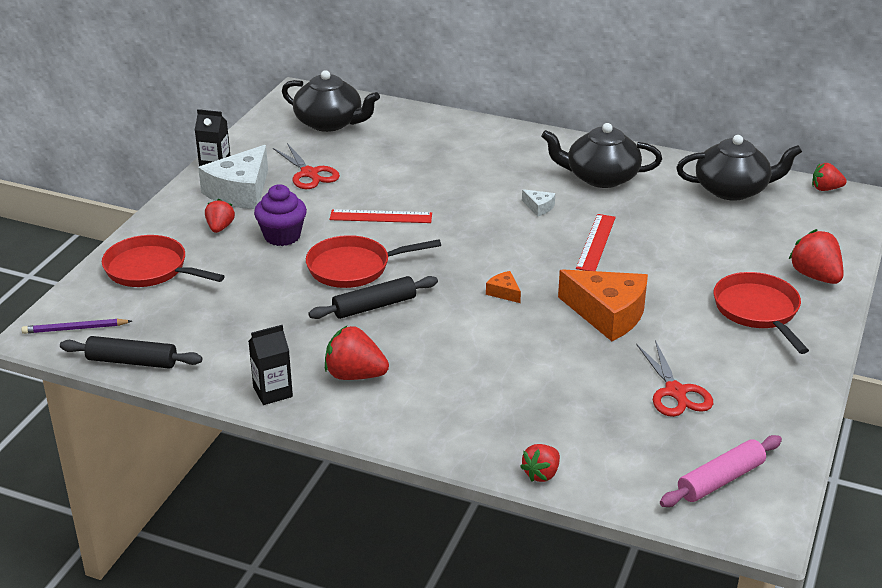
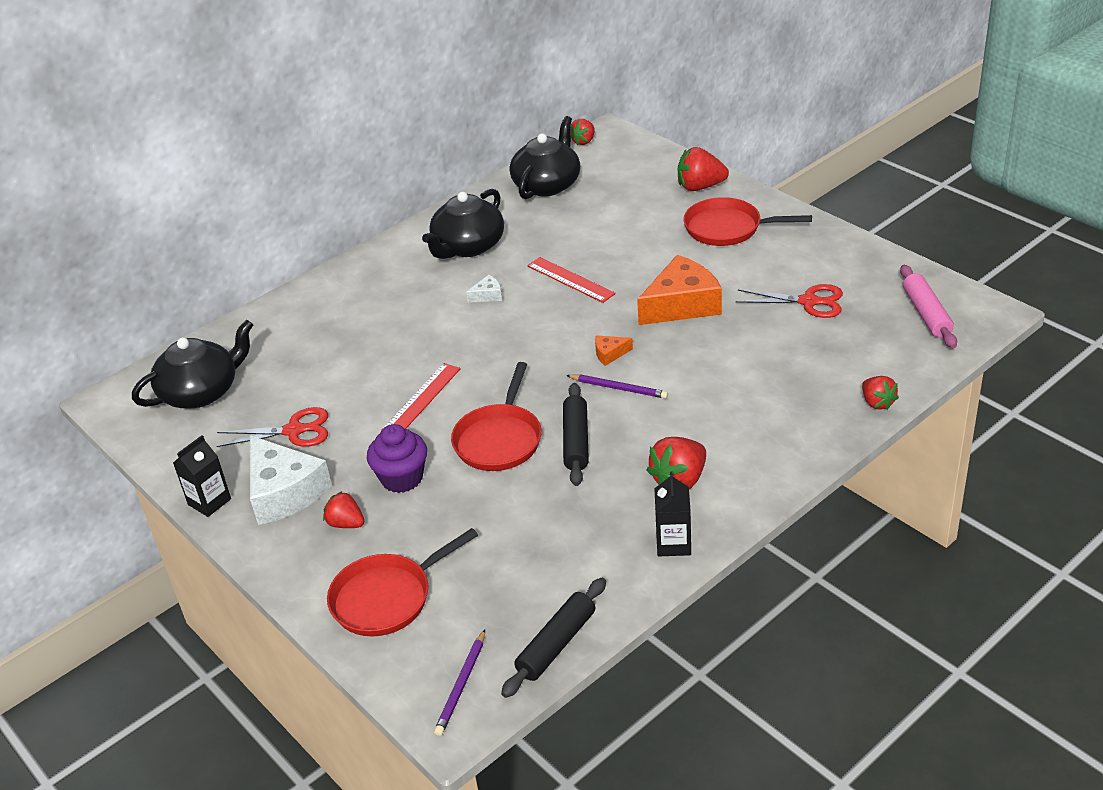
camera: 60 degrees left, 5 degrees up
(459, 310) = (618, 388): none -> purple pencil

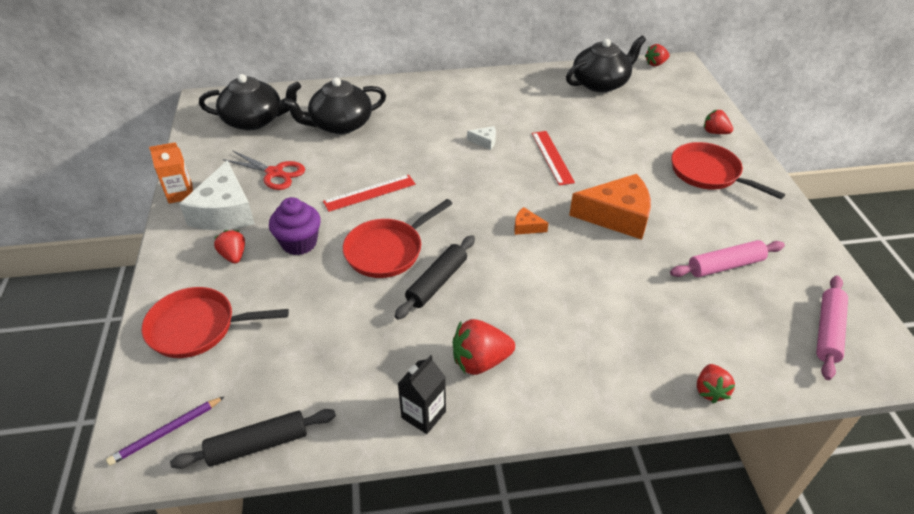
camera: 30 degrees right, 5 degrees up
(209, 502) = (180, 194): black carton -> orange carton
(468, 246) = (506, 102): black teapot -> black teapot (340, 124)
(618, 388) = (507, 257): purple pencil -> none
(700, 187) = (714, 132): red strawberry -> red strawberry, size x0.64
(808, 302) = (725, 266): red scissors -> pink rolling pin

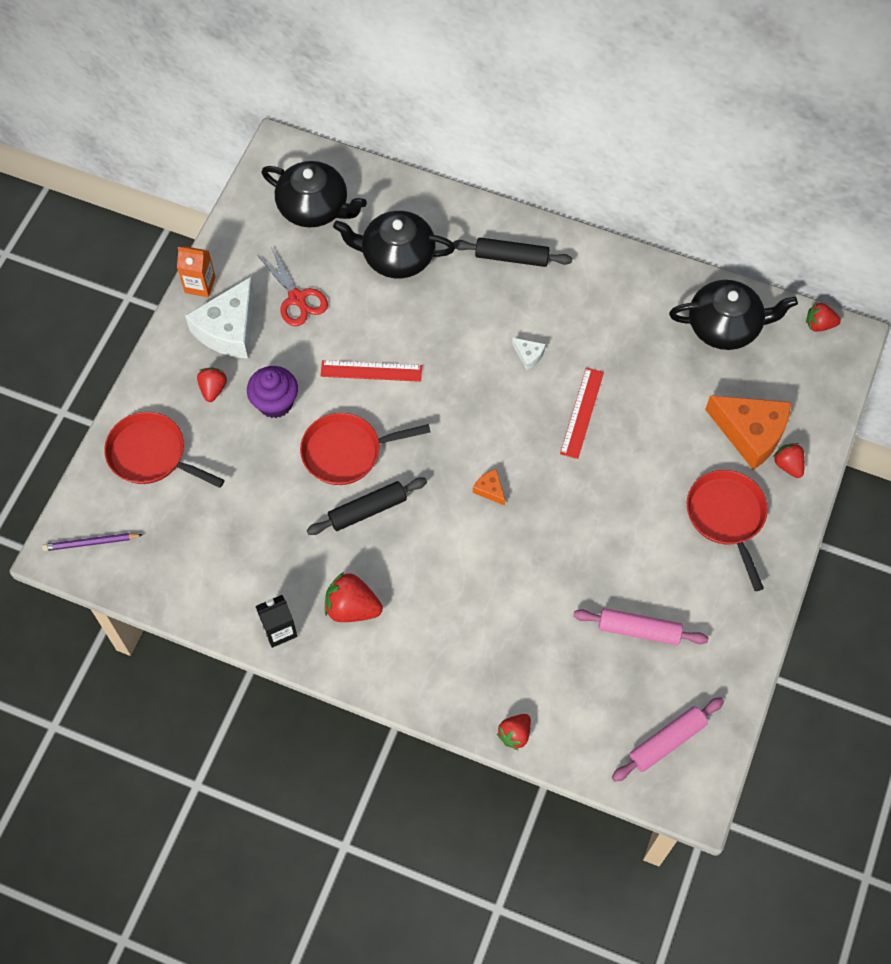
camera: 30 degrees right, 20 degrees up
(258, 444) = (149, 589): black rolling pin -> black rolling pin (511, 257)
(617, 216) = (586, 522): orange cheese -> orange cheese (750, 433)

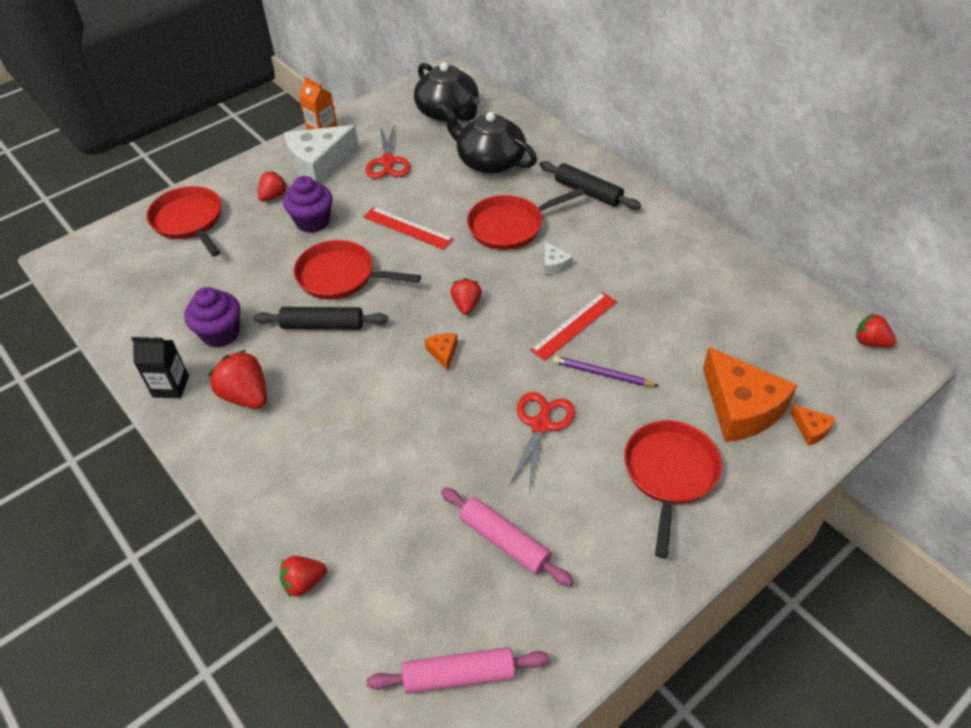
camera: 30 degrees right, 15 degrees down
(91, 543) = (90, 262): purple pencil -> purple pencil (602, 374)
(282, 560) = (220, 333): none -> purple cupcake
(464, 328) = (510, 226): none -> red pan
(609, 520) = (541, 425): none -> red scissors
(725, 326) = (765, 308): black teapot -> none
(788, 465) = (768, 453): red strawberry -> red strawberry (466, 305)
(809, 429) = (811, 429): none -> orange cheese

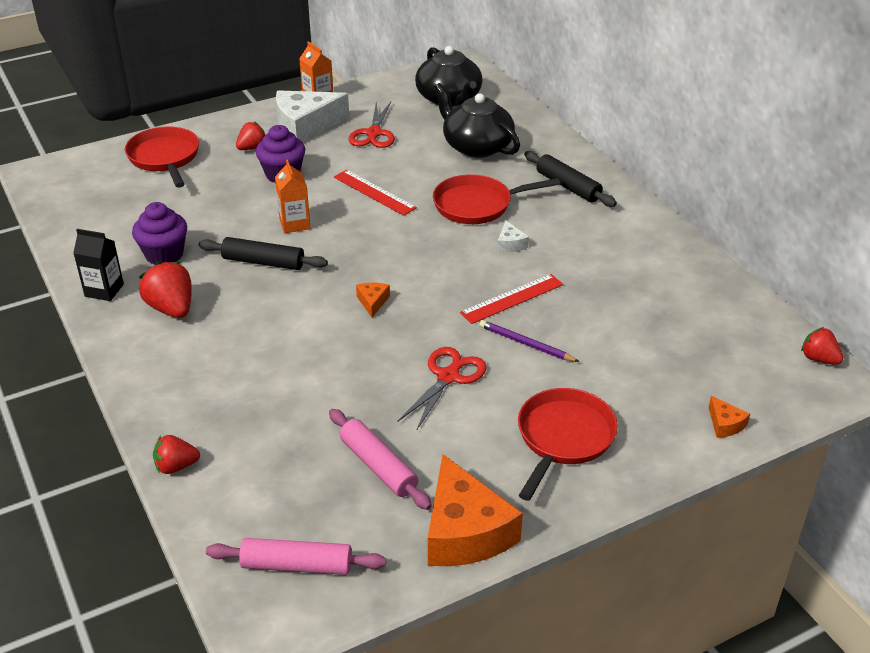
camera: 10 degrees right, 10 degrees down
(341, 276) = (294, 224): red pan -> orange carton
(466, 305) = (409, 266): red strawberry -> none
(741, 408) = (658, 394): orange cheese -> orange cheese (465, 531)

